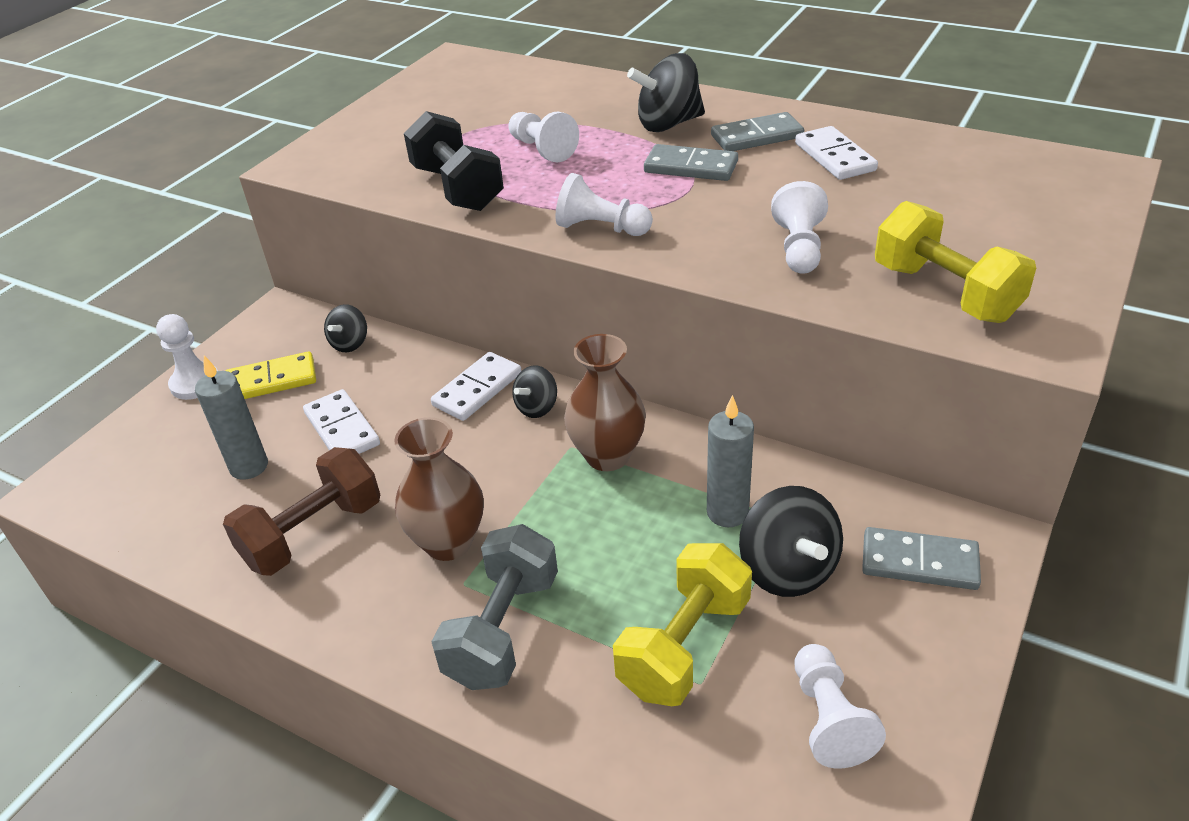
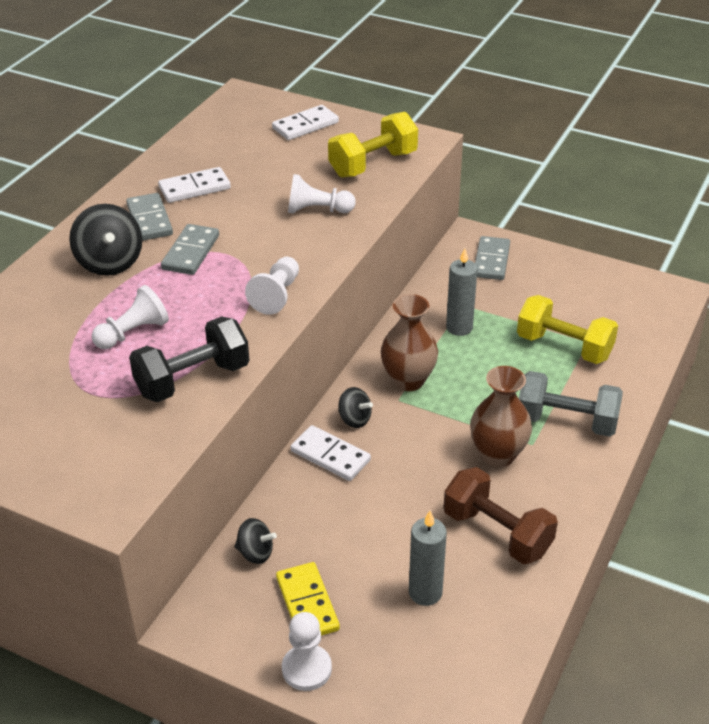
camera: 95 degrees left, 0 degrees up
(342, 429) = (377, 537): white domino -> white domino (305, 125)
(787, 570) = (503, 307): black spinning top -> none
(829, 719) = (599, 299): white pawn -> none

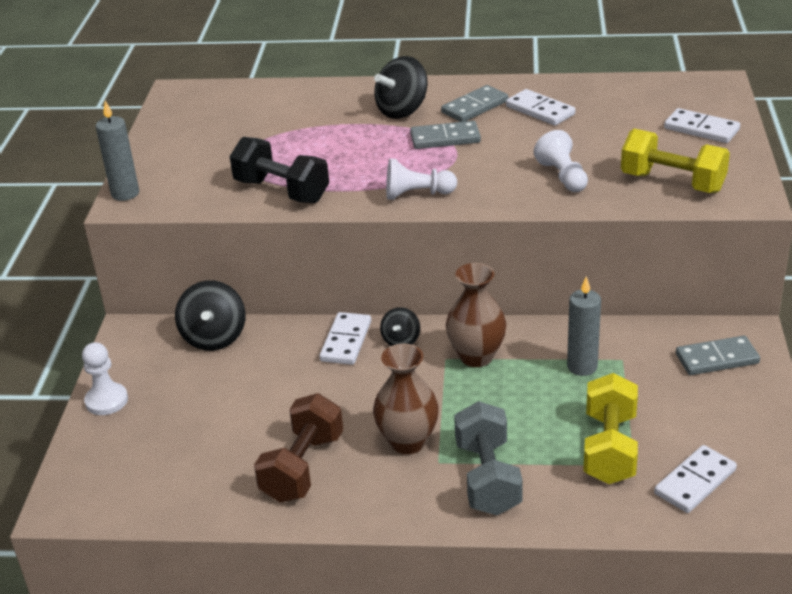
camera: 70 degrees right, 5 degrees down
(133, 333) = (322, 149): white pawn -> none
(255, 553) = (214, 337): black spinning top -> black spinning top, size x1.73
(307, 604) = (172, 380): yellow domino -> none
(425, 593) = (210, 442): grey candle -> grey candle (125, 194)
(620, 320) = (695, 482): none -> white domino

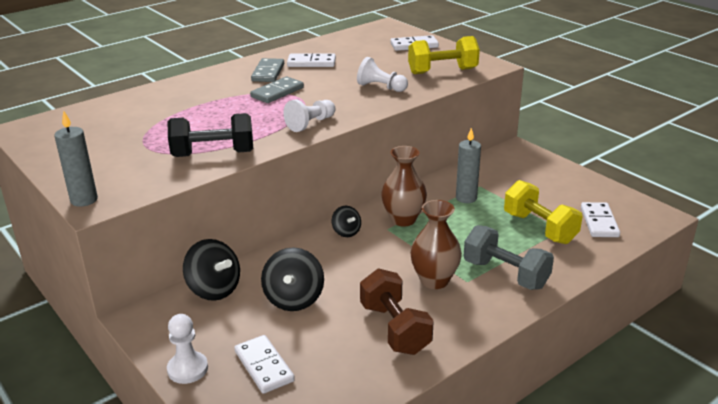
camera: 45 degrees left, 5 degrees down
(346, 341) = (311, 248): white domino -> white domino (264, 366)
(402, 111) = (223, 88): black spinning top -> black spinning top (294, 299)
(717, 358) = (521, 165): grey domino -> none

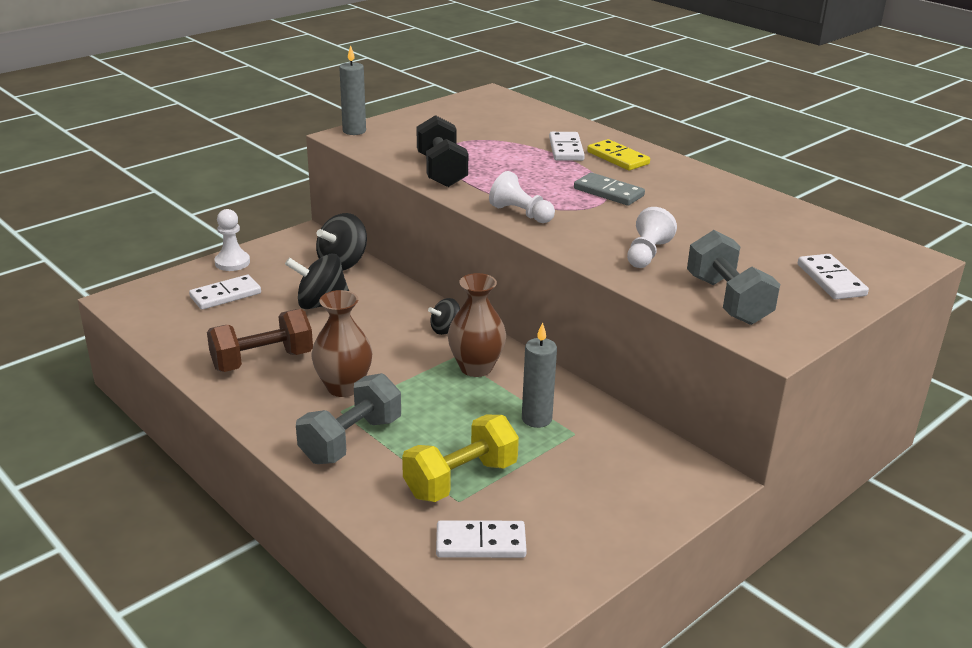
camera: 85 degrees right, 0 degrees up
(211, 85) = (618, 158): none -> yellow domino
(268, 72) = (670, 184): grey domino -> none
(311, 63) = (716, 208): white domino -> white domino (566, 149)
(442, 71) = (727, 300): yellow dumbbell -> grey dumbbell

